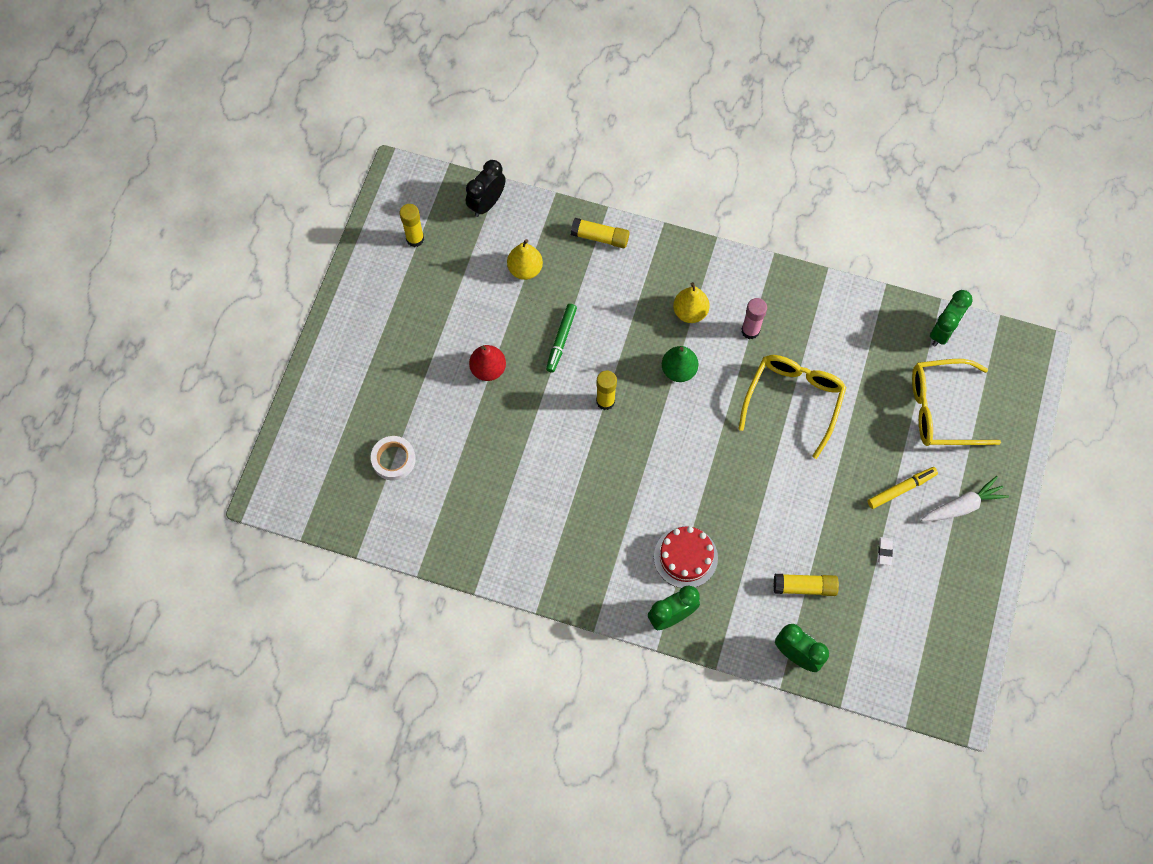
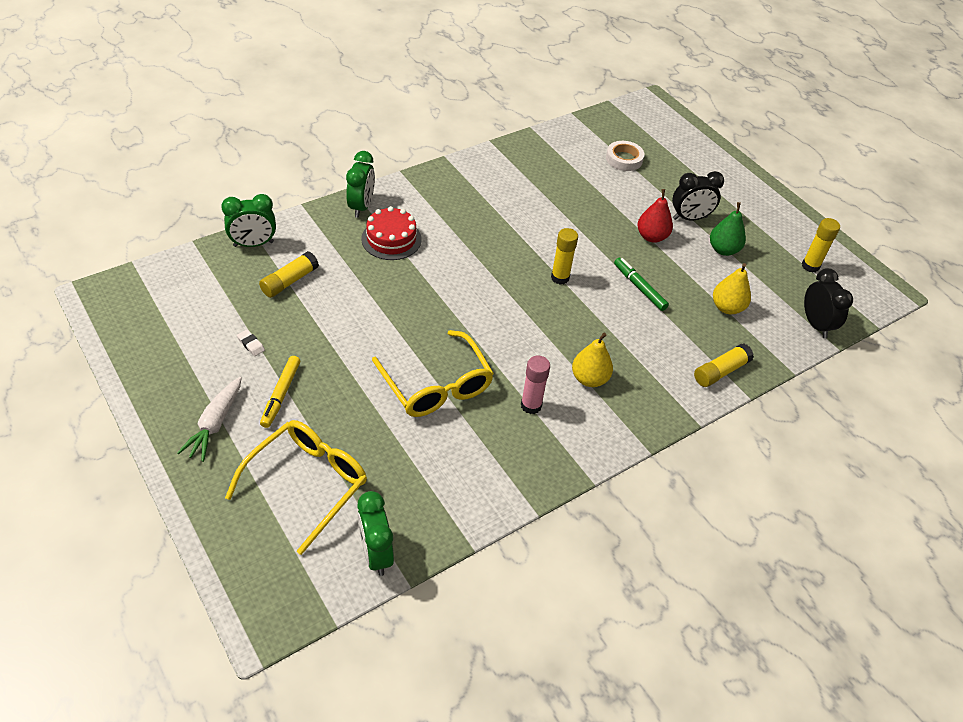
camera: 125 degrees right, 20 degrees down
(434, 356) = (690, 218): none -> black clock
(678, 370) = (542, 335): green pear -> green pear (723, 250)

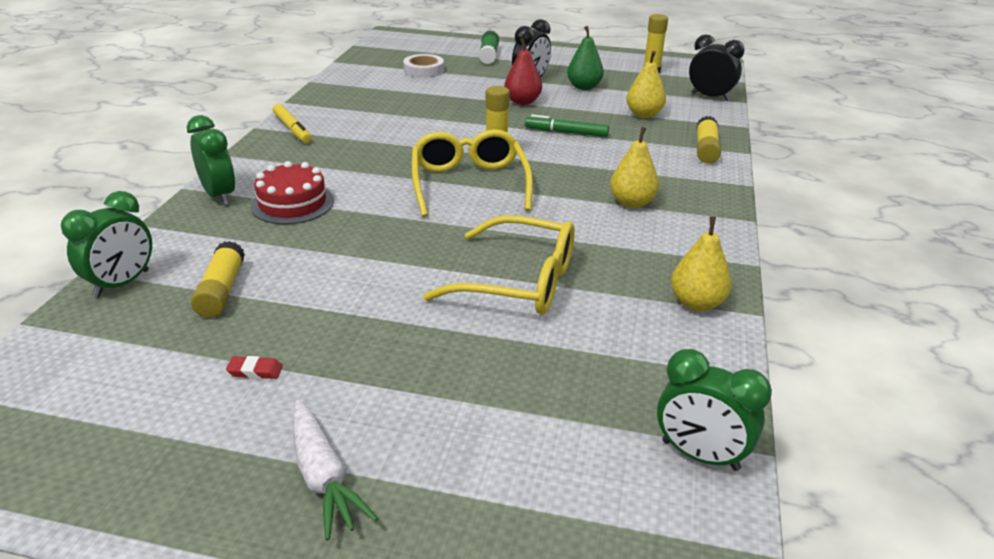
camera: 40 degrees left, 15 degrees down
(251, 344) = (255, 371): white eraser -> red eraser
(281, 395) = (366, 392): yellow marker -> yellow marker (292, 129)
(307, 483) = (529, 450): yellow glasses -> yellow glasses (469, 184)
(512, 477) = (697, 303): none -> yellow pear
(531, 405) = (621, 246): pink glue stick -> none
(698, 169) = (489, 55): none -> green glue stick

